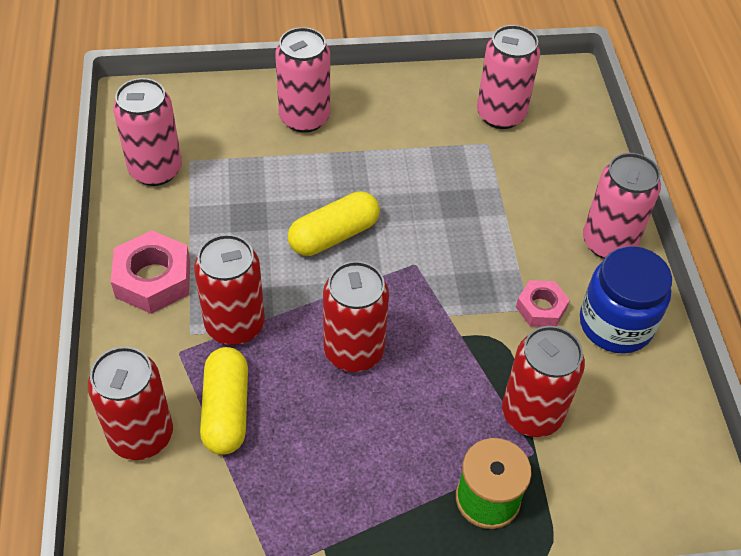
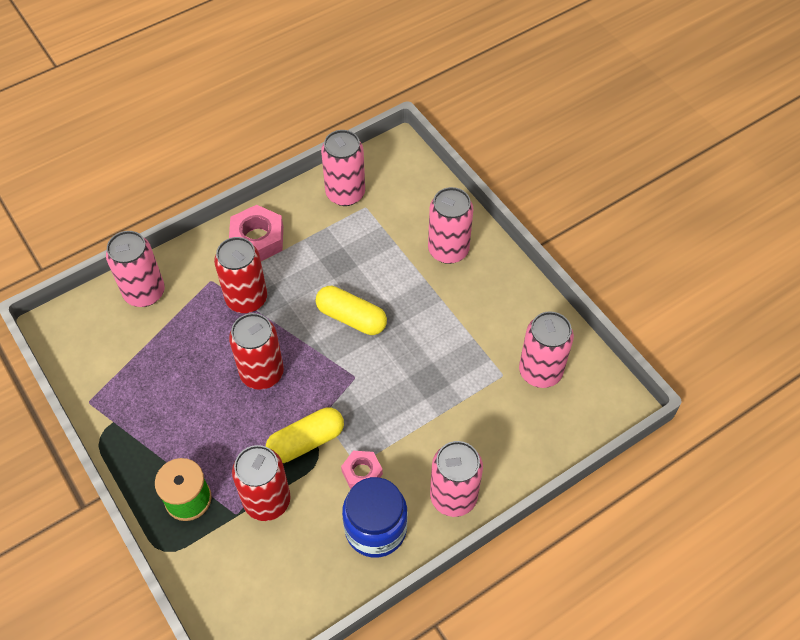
camera: 65 degrees right, 5 degrees up
(141, 435) = (144, 293): red can -> pink can
(226, 410) = (182, 325): yellow capsule -> yellow capsule (306, 441)

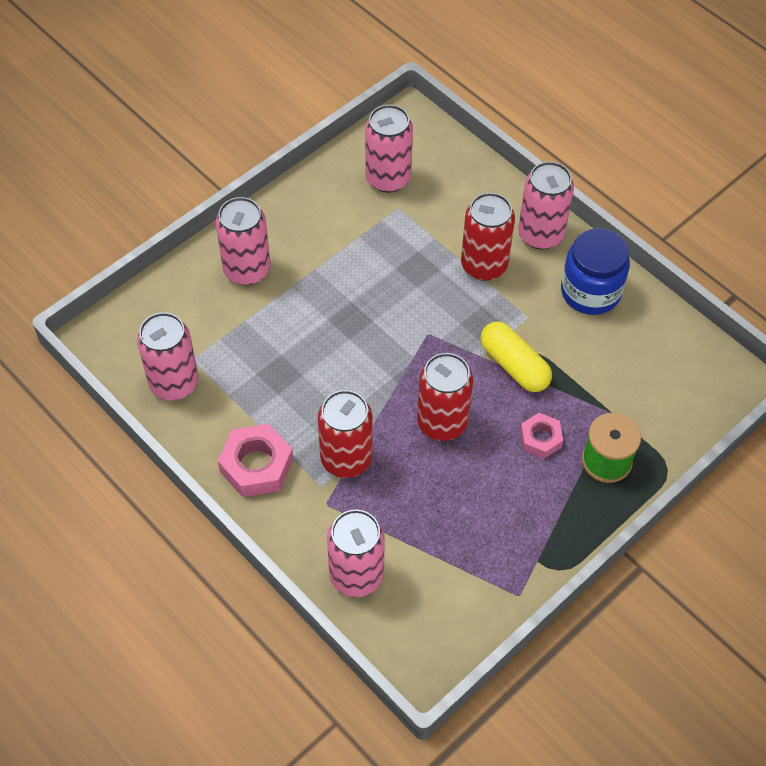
camera: 100 degrees left, 0 degrees up
(267, 501) = (588, 388): red can -> red can (484, 265)
(351, 318) = (353, 349): yellow capsule -> none
(362, 473) = (536, 311): pink nut -> pink nut (540, 439)

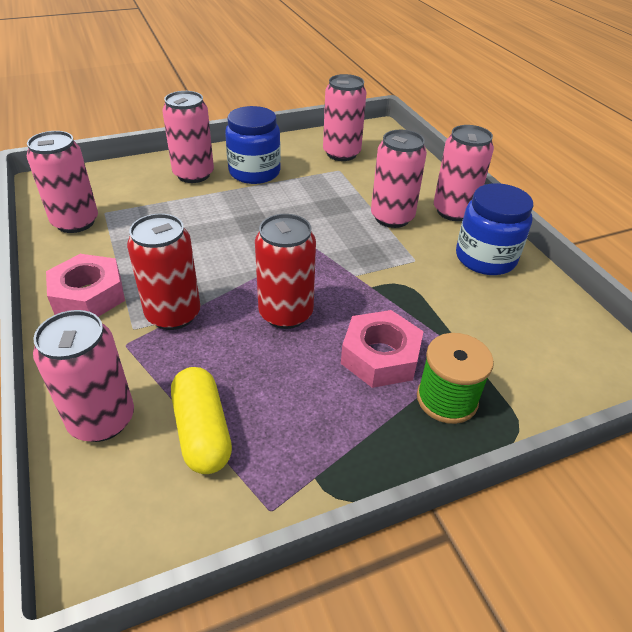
camera: 20 degrees right, 15 degrees down
(310, 243) = (254, 172): none -> blue jar
(484, 265) = (392, 217): red can -> pink can
(514, 365) = (383, 290): yellow capsule -> yellow capsule (202, 431)
(540, 439) = (380, 356): pink nut -> pink nut, size x1.64

